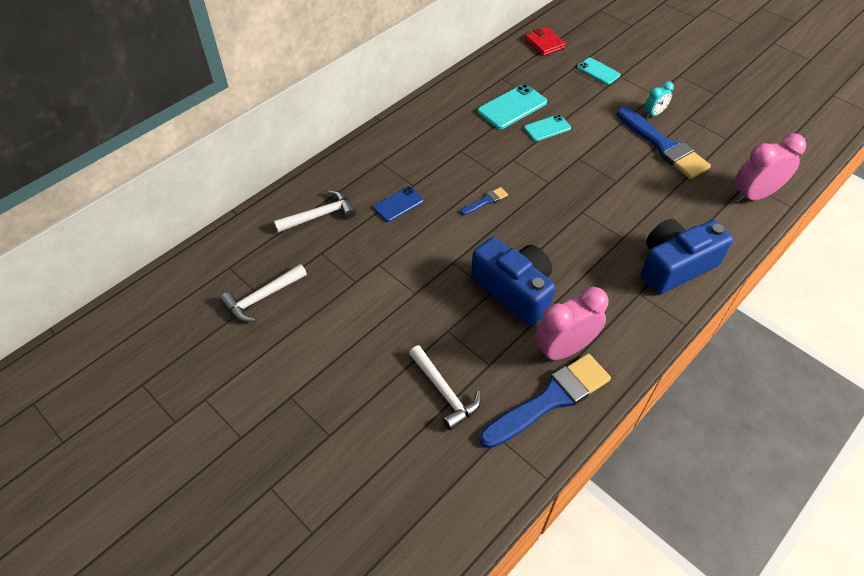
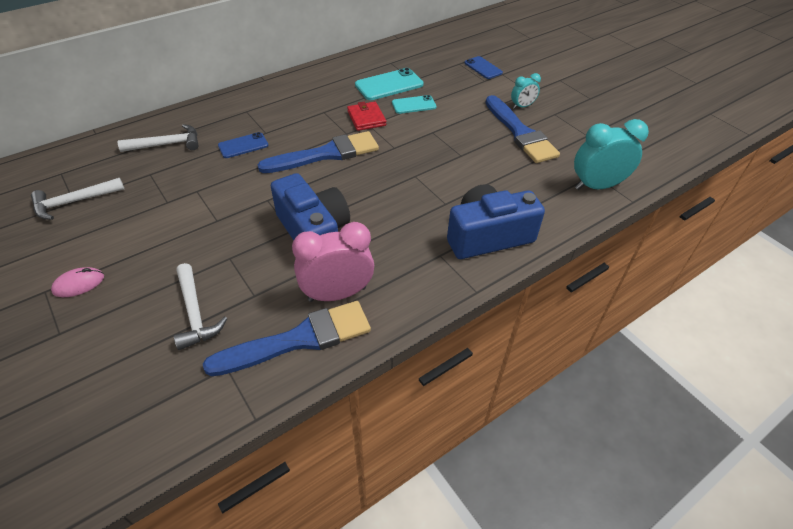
camera: 10 degrees right, 5 degrees down
(319, 383) = (79, 284): none -> pink mouse
(486, 201) = (326, 154): blue brush -> blue brush, size x2.28
(544, 43) = (443, 42): red wallet -> red wallet (366, 118)
(598, 71) = (483, 68): turquoise phone -> blue phone
(754, 195) = (597, 186): pink clock -> turquoise clock

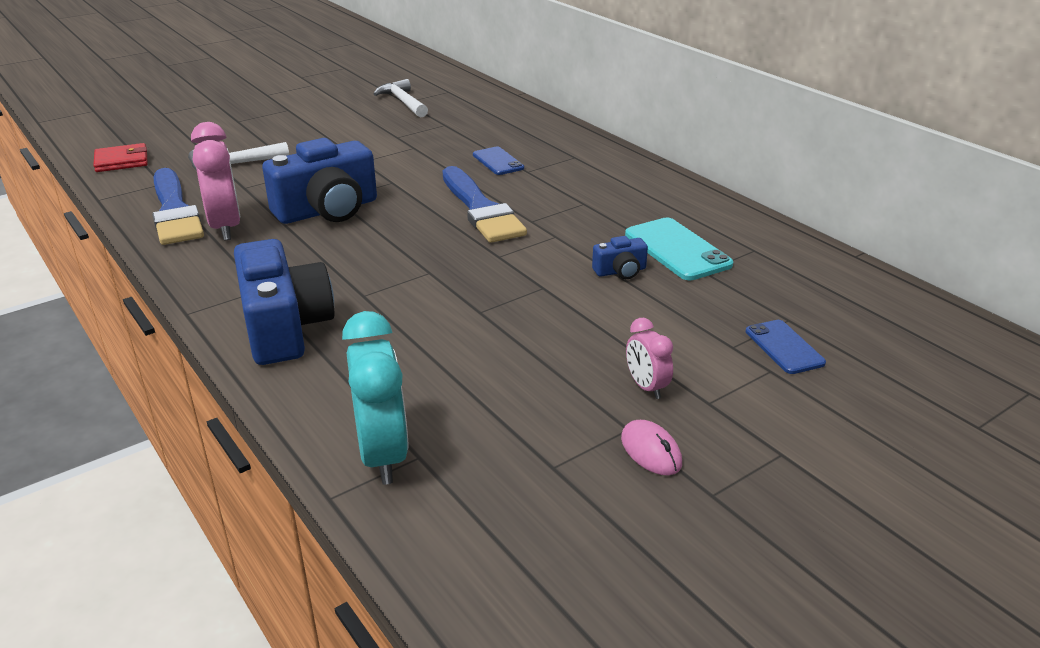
camera: 90 degrees right, 15 degrees down
(79, 284) = (291, 119): pink mouse -> pink mouse (651, 451)
(167, 144) = (498, 125): white hammer -> none
(366, 118) = (572, 234): red wallet -> red wallet (122, 161)
(414, 105) = (620, 271): turquoise phone -> blue camera
(483, 68) = (784, 347): blue phone -> blue phone turned 75 degrees counterclockwise
(520, 133) = (551, 377): blue brush -> none
(522, 106) = (646, 387): turquoise clock -> pink clock

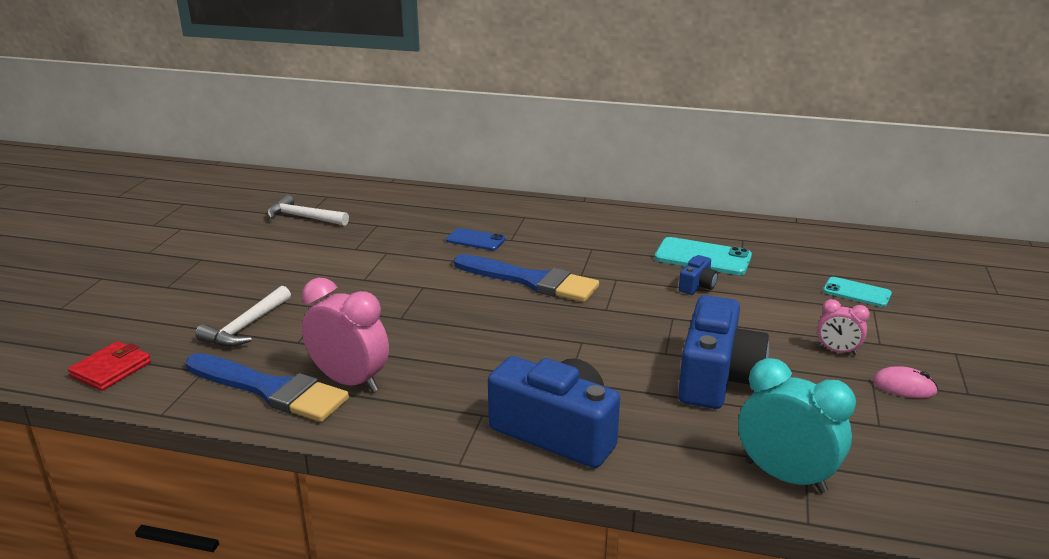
camera: 40 degrees left, 5 degrees down
(327, 210) = (413, 330): blue camera -> blue camera (716, 377)
(784, 347) = (856, 292): blue phone -> turquoise phone

